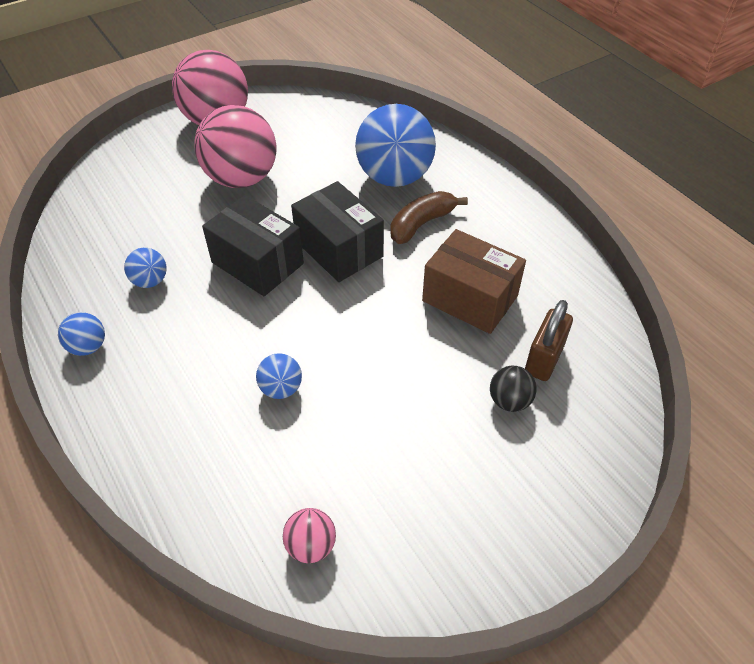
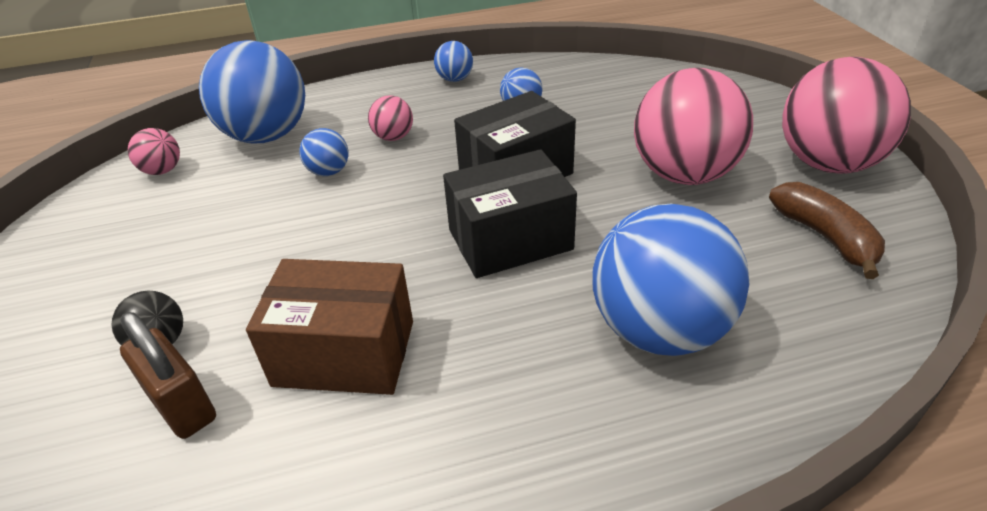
camera: 110 degrees right, 10 degrees down
(214, 360) = (393, 137): none -> pink ball
(225, 475) = (267, 136): none -> blue ball
(421, 224) = (528, 337): brown banana -> brown banana (825, 237)
(470, 298) = (344, 353): brown box -> brown box turned 45 degrees clockwise

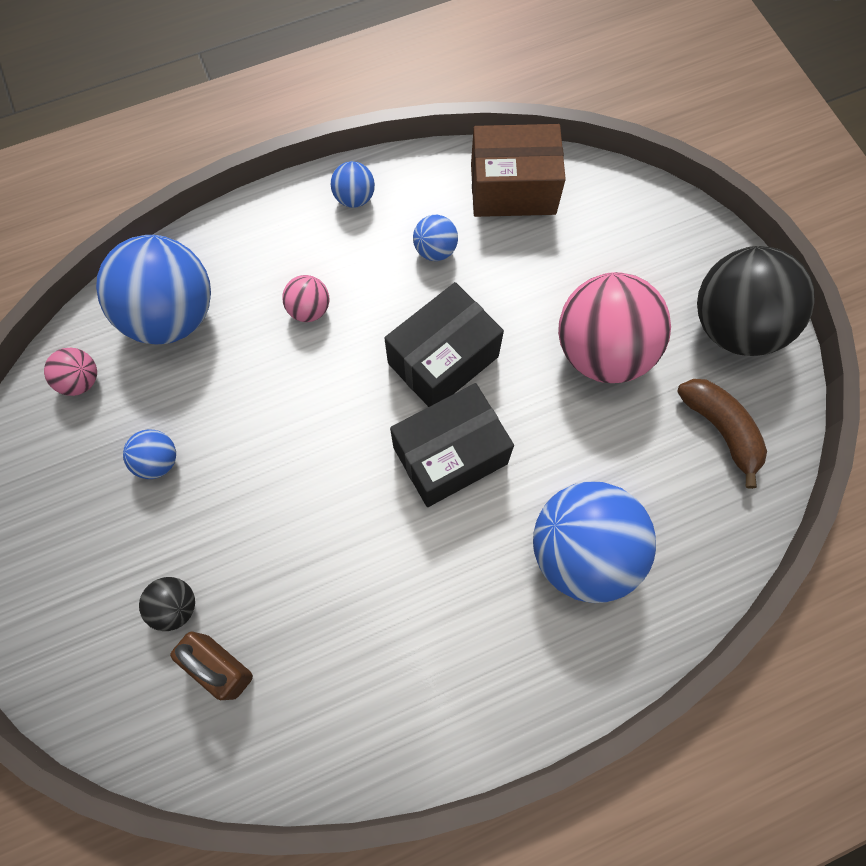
camera: 10 degrees left, 30 degrees up
(329, 172) = (256, 370): blue ball -> blue ball (158, 461)
(344, 353) = (334, 601): brown box -> brown box (513, 189)
(827, 163) = (733, 326): pink ball -> black ball

